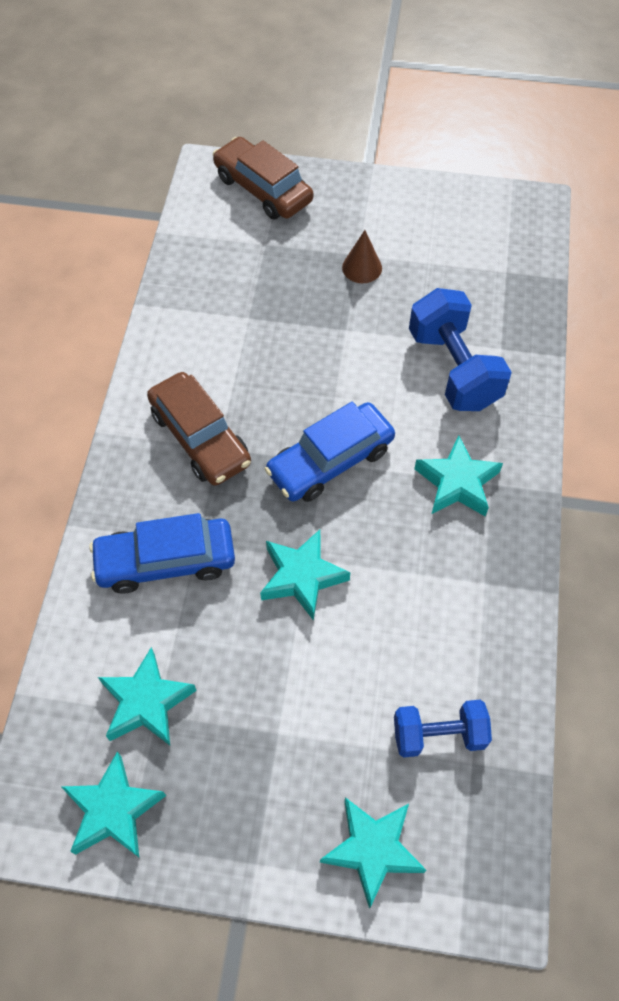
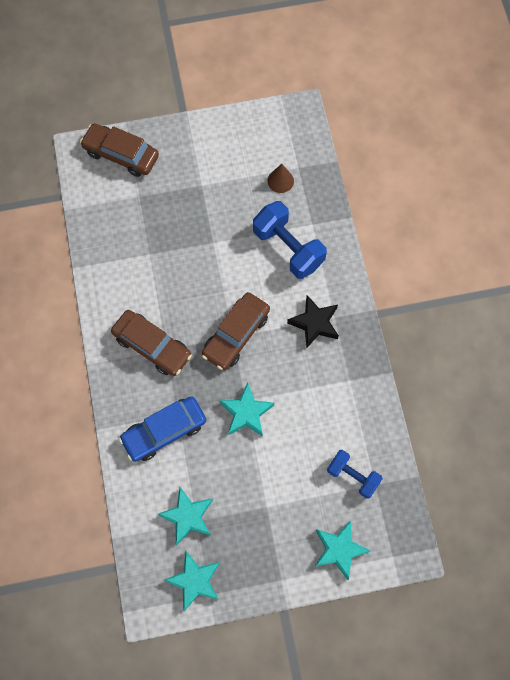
camera: 20 degrees left, 10 degrees up
(330, 460) = (236, 334): blue car -> brown car
(362, 267) = (207, 194): brown cone -> brown cone (280, 181)
(438, 734) = (353, 476): blue dumbbell -> blue dumbbell turned 60 degrees clockwise
(457, 483) = (314, 323): turquoise star -> black star

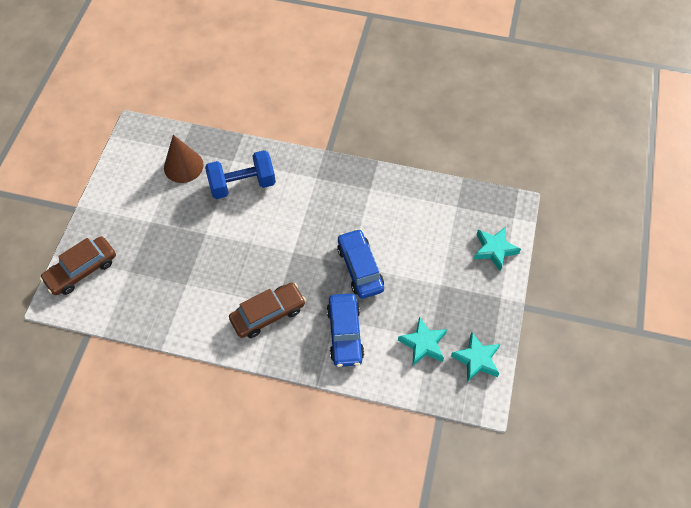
camera: 65 degrees left, 10 degrees down
(236, 334) = (292, 249): brown car -> none
(246, 413) = (360, 268): turquoise star -> blue car
(280, 181) = (183, 166): brown cone -> brown cone, size x1.70
(314, 323) = (313, 192): black star -> none
(353, 476) = (443, 218): blue dumbbell -> none

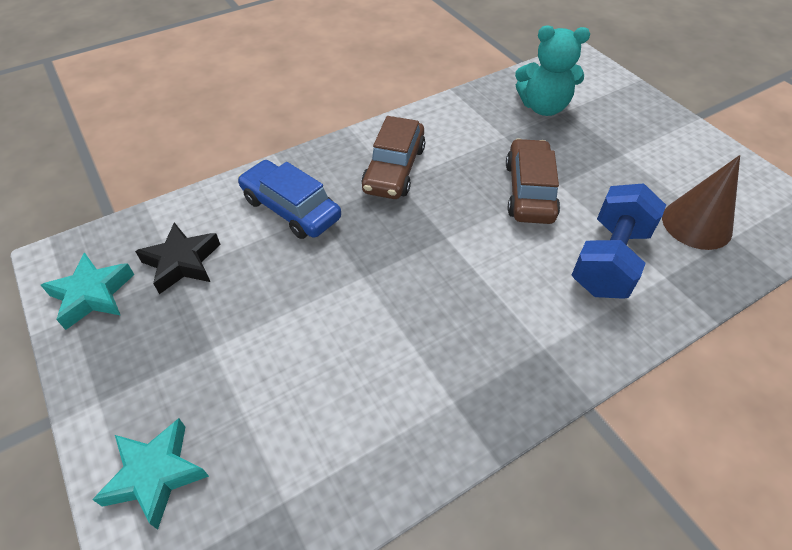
camera: 135 degrees right, 10 degrees down
(82, 270) = (602, 85): brown car -> brown car (529, 191)
(136, 285) = (543, 107): none -> turquoise teddy bear
(360, 268) = (346, 283): blue car -> none
(423, 344) = (182, 262): turquoise star -> black star

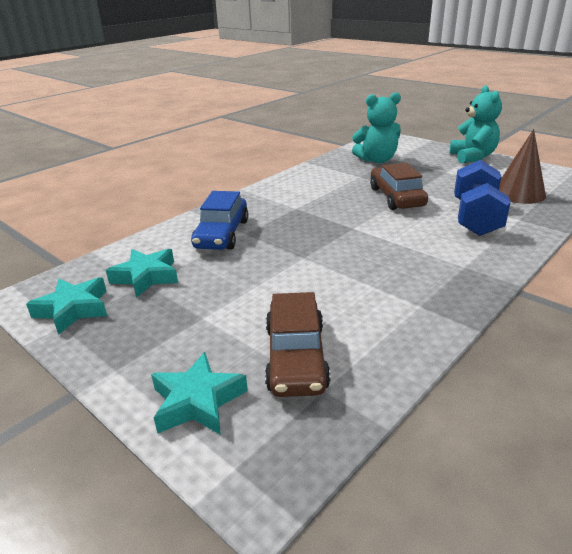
camera: 15 degrees left, 20 degrees down
(182, 262) = (146, 277): black star -> turquoise star
(291, 208) = (222, 234): blue car -> blue car turned 105 degrees counterclockwise
(394, 169) = (290, 203): brown car -> brown car (296, 357)
(676, 130) = (472, 157): none -> turquoise teddy bear

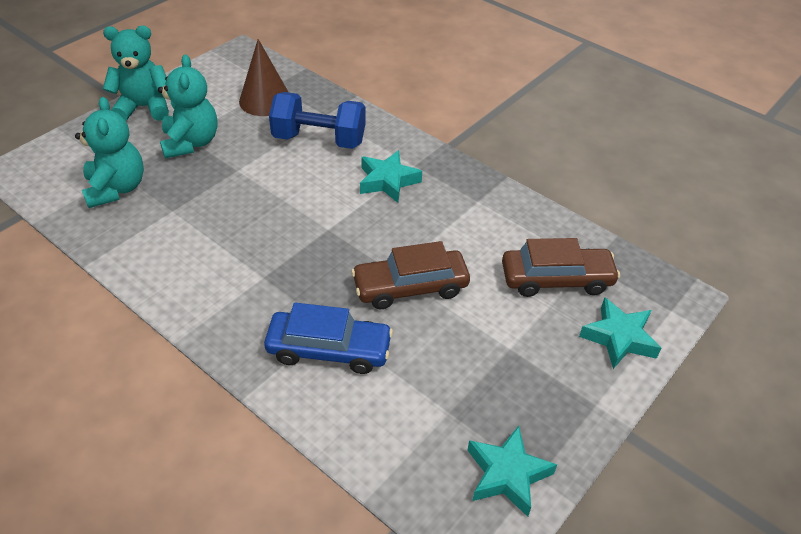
camera: 95 degrees left, 15 degrees up
(146, 277) = (435, 414): turquoise star -> turquoise star (388, 181)
(396, 197) = (252, 186): brown car -> brown car (410, 287)
(439, 174) = (191, 143): none -> turquoise teddy bear

